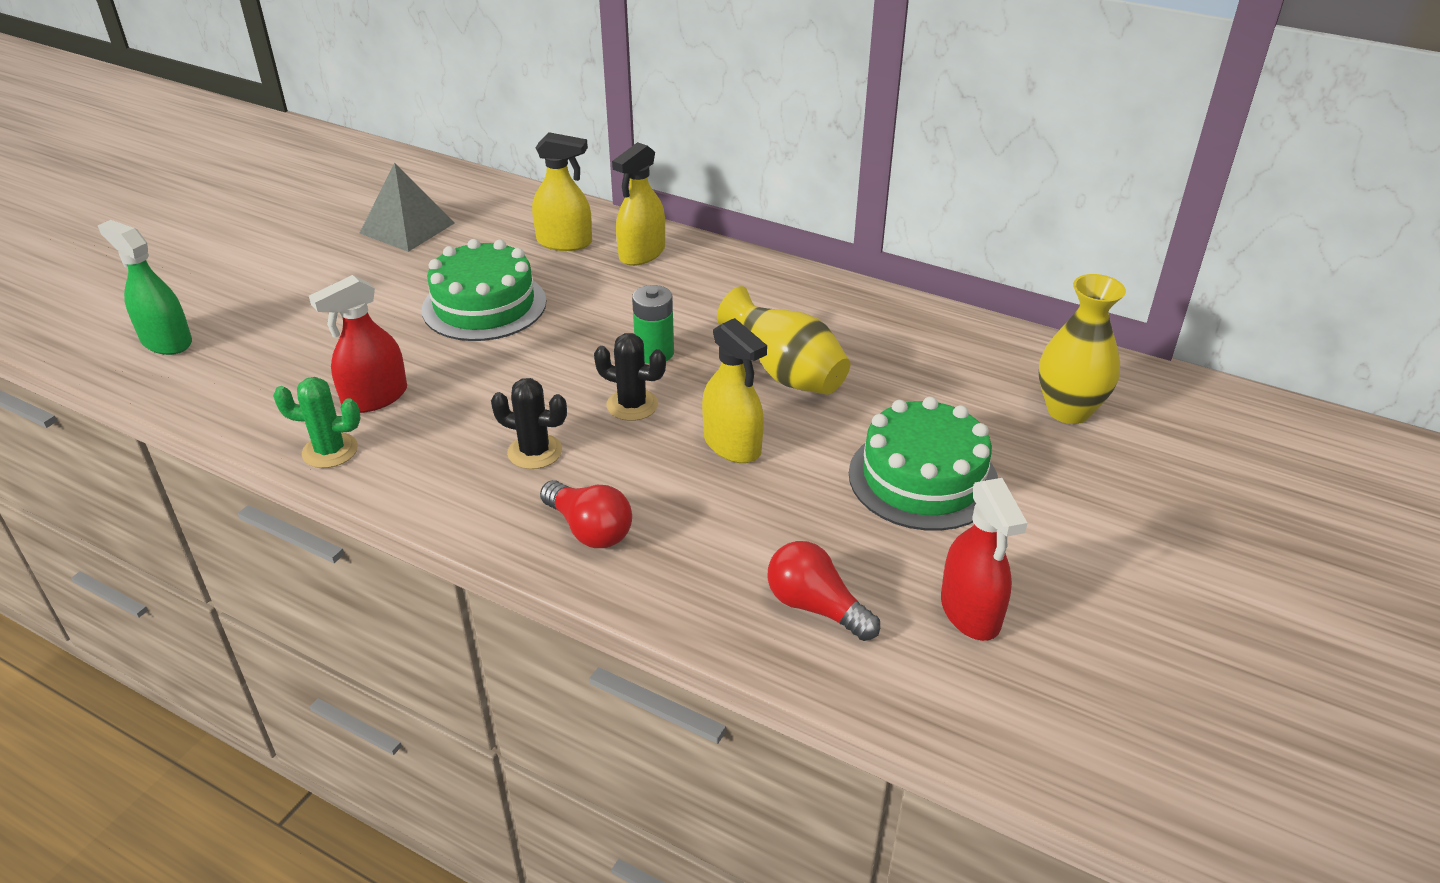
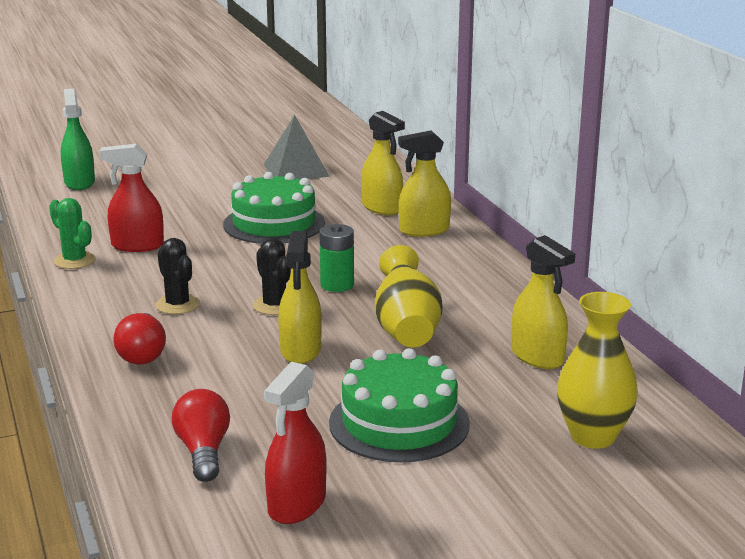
camera: 40 degrees right, 15 degrees down
(925, 351) = (537, 357): none -> yellow spray bottle

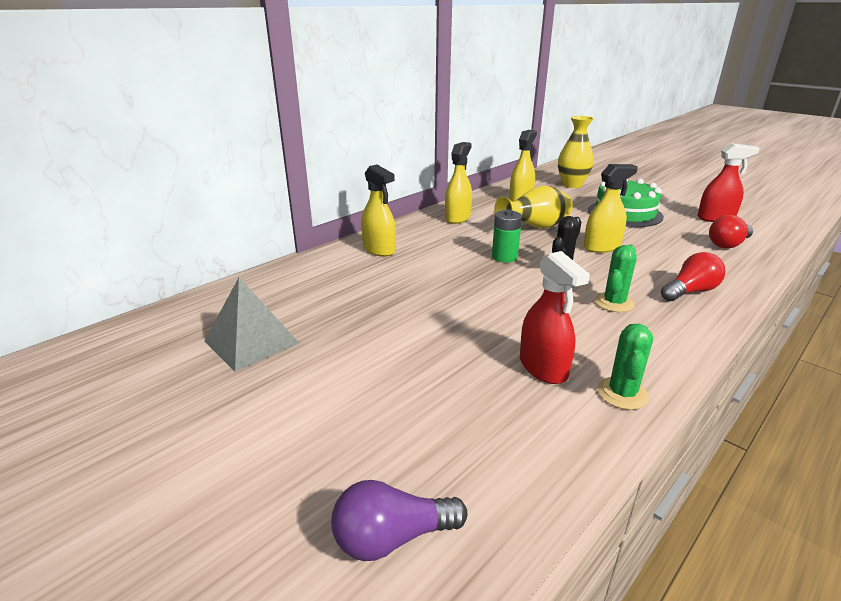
camera: 115 degrees left, 5 degrees up
(79, 183) = (392, 537): green spray bottle -> purple light bulb
(177, 305) = (614, 303): black cactus -> green cactus
(274, 224) = (417, 310): green cake -> none
(382, 208) = (342, 273): yellow spray bottle -> yellow spray bottle (457, 218)

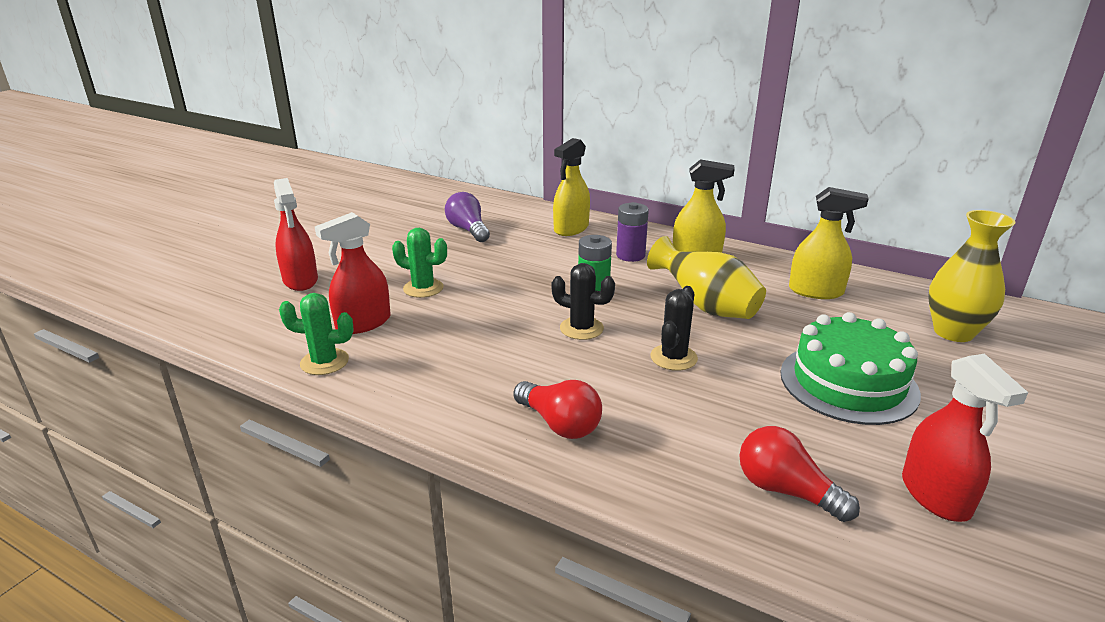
camera: 75 degrees right, 0 degrees up
(251, 342) = (387, 213): grey pyramid -> none
(392, 537) = (192, 284): purple light bulb -> purple light bulb (468, 230)
(423, 414) = (300, 280): none -> red spray bottle
(446, 236) = (630, 255): none -> purple battery
(602, 247) = (673, 358): yellow spray bottle -> black cactus
(614, 303) = (503, 363): green cactus -> green cactus (423, 288)

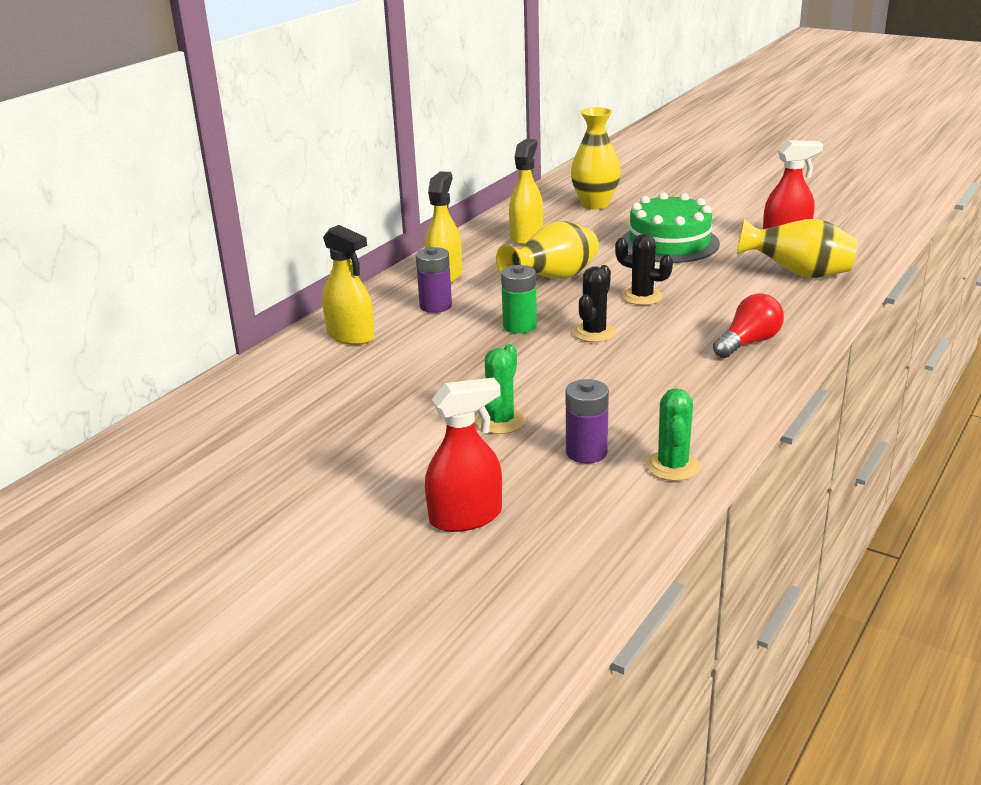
camera: 85 degrees left, 0 degrees up
(363, 323) = (586, 452): red spray bottle -> purple battery
(468, 230) = (330, 402): purple light bulb -> none
(786, 491) = (798, 274): red light bulb -> yellow vase

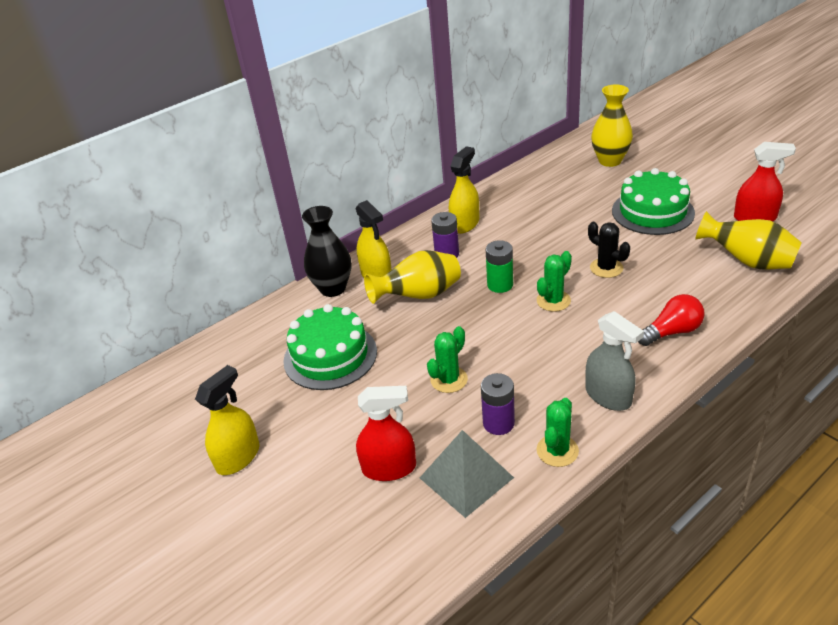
camera: 20 degrees right, 10 degrees up
(295, 355) = (333, 288): none -> black vase
(326, 420) = (330, 356): none -> green cake
(526, 237) = (542, 190): yellow spray bottle -> yellow spray bottle (238, 457)
(552, 279) = (544, 239): yellow vase -> yellow vase (419, 296)
(572, 509) = (466, 477): none -> grey pyramid
(594, 333) = (553, 301): black cactus -> green cactus
(706, 408) = (608, 396): none -> grey spray bottle

